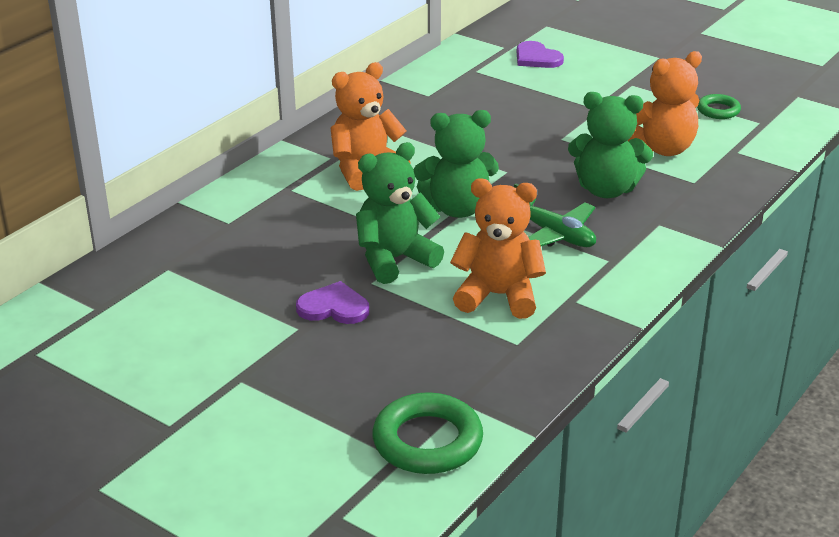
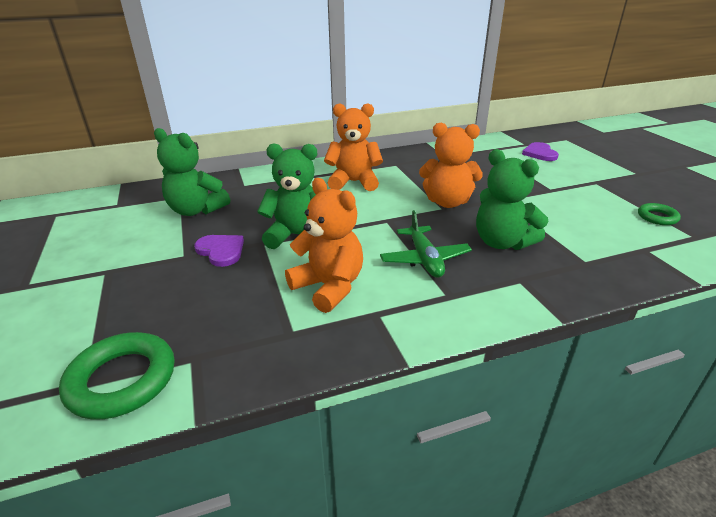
camera: 35 degrees right, 0 degrees up
(457, 208) = (379, 219): green teddy bear -> green teddy bear (196, 210)
(661, 149) = (579, 229): orange teddy bear -> orange teddy bear (447, 202)

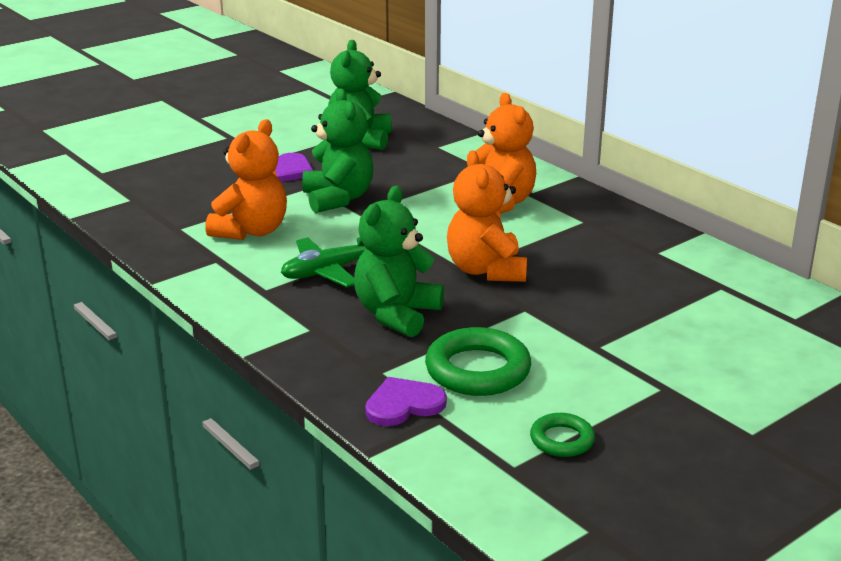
camera: 70 degrees right, 5 degrees down
(122, 380) = (105, 183): green ring -> green ring (477, 370)
(540, 153) = (757, 334): purple heart -> purple heart (403, 404)

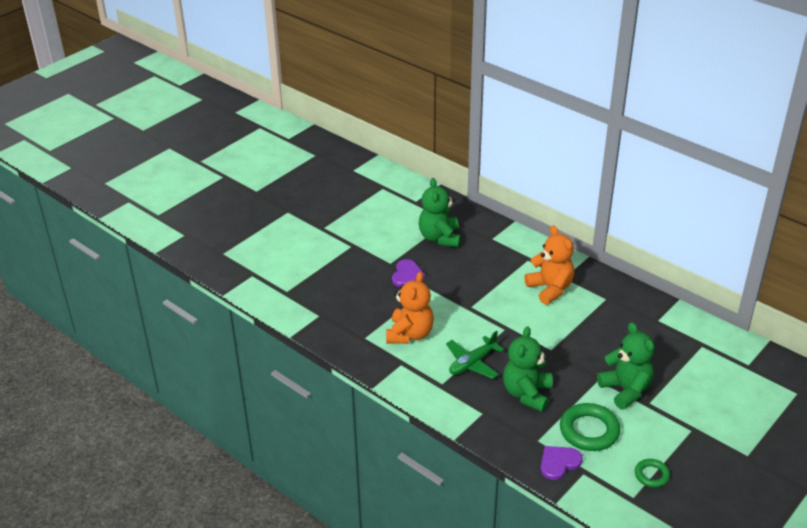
camera: 10 degrees left, 10 degrees up
(338, 198) = (450, 297): green teddy bear -> green teddy bear (625, 390)
(486, 270) = (564, 349): orange teddy bear -> none

